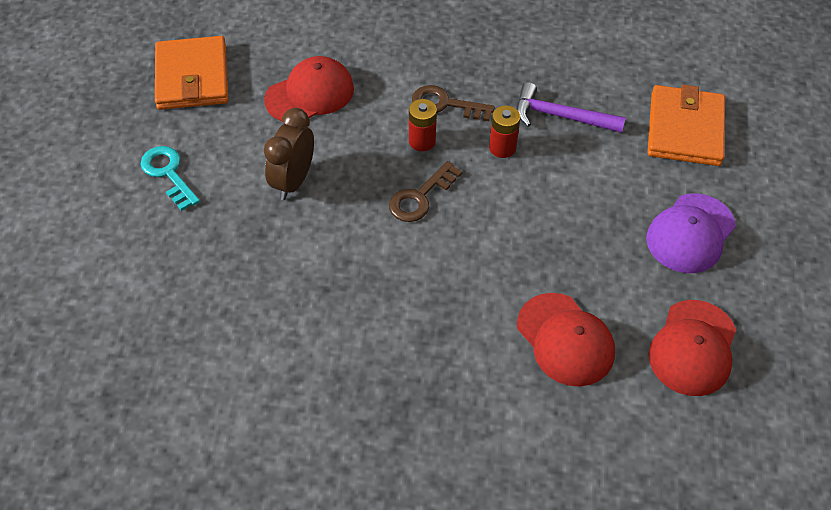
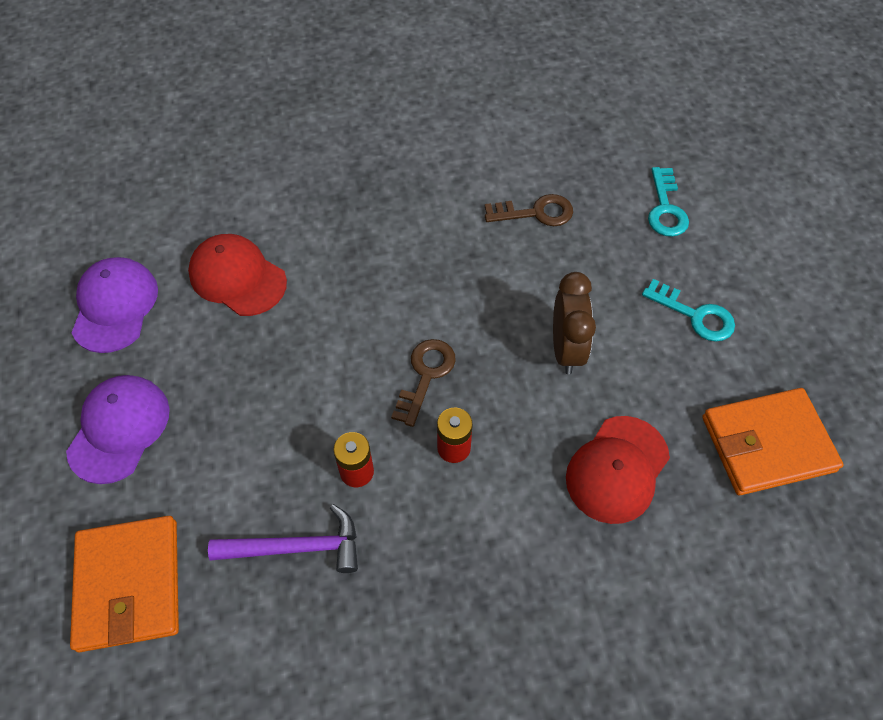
camera: 160 degrees right, 5 degrees up
(112, 274) = (665, 208): none -> turquoise key
(192, 77) = (767, 444): orange wallet -> orange wallet turned 75 degrees counterclockwise
(445, 104) = (447, 513): brown key -> brown key (535, 213)
(693, 348) = (115, 306): red cap -> purple cap

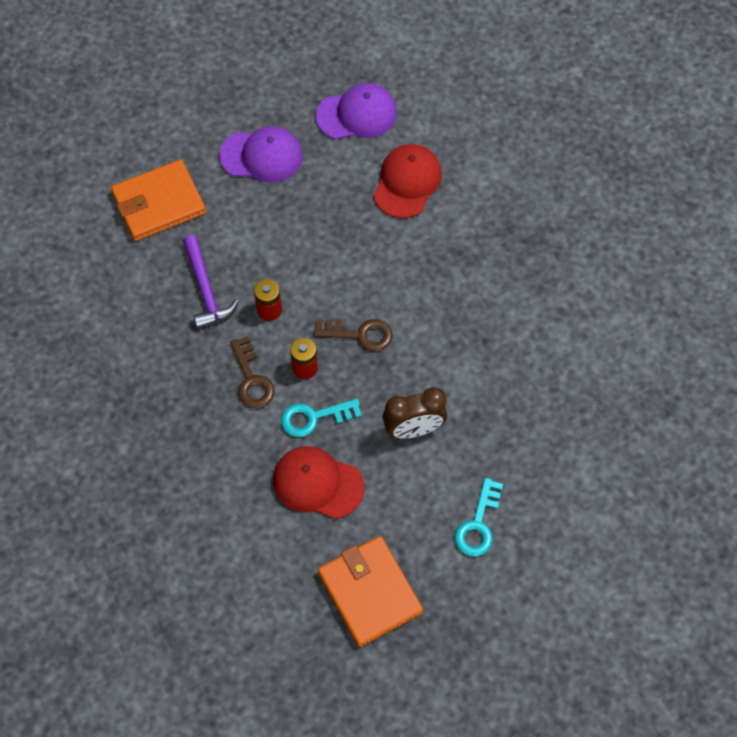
camera: 75 degrees right, 5 degrees up
(535, 213) = (546, 380): brown key -> brown key (252, 379)
(665, 208) = (589, 486): turquoise key -> turquoise key (314, 417)

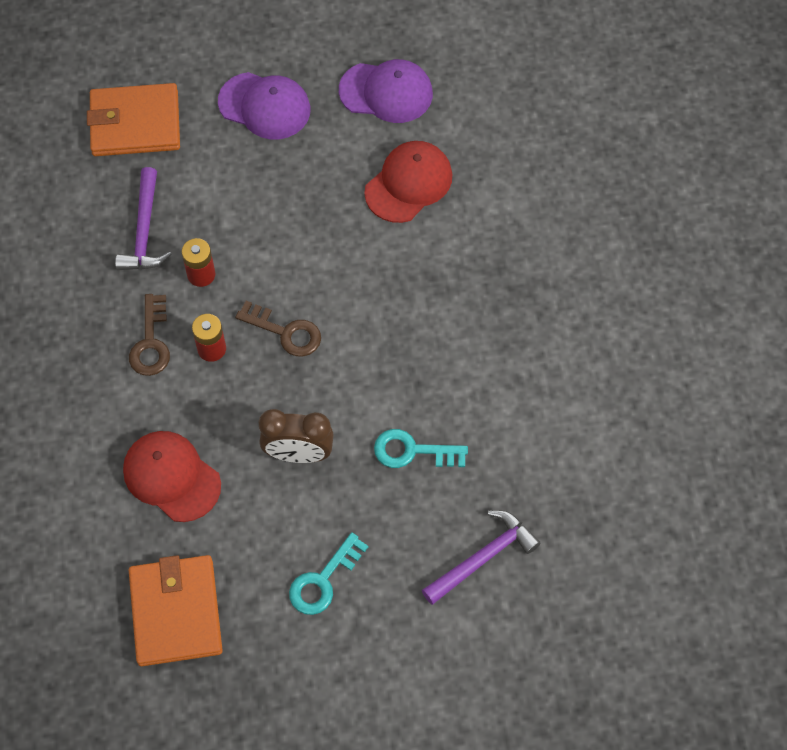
camera: 20 degrees right, 0 degrees up
(314, 417) = (198, 405): turquoise key -> turquoise key (413, 451)
(597, 461) = (483, 557): none -> purple hammer

